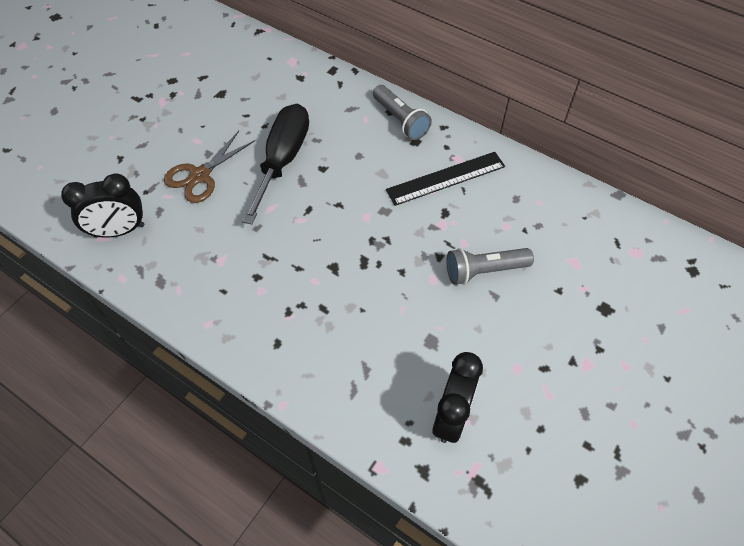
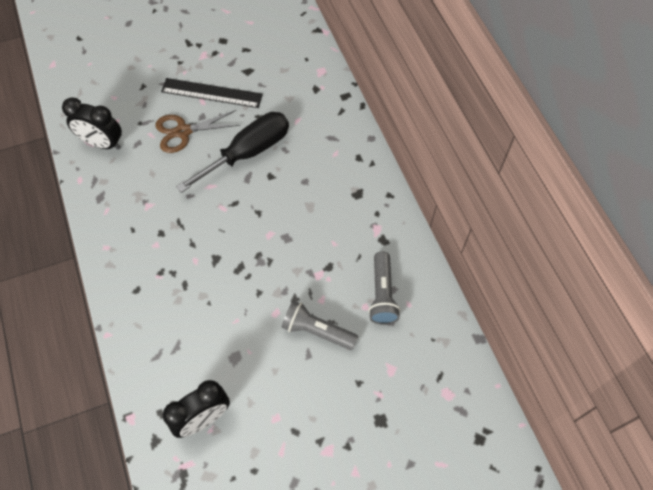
camera: 35 degrees right, 5 degrees up
(400, 120) = (361, 170): grey flashlight -> grey flashlight (382, 294)
(446, 178) = (353, 239): black ruler -> black ruler (212, 93)

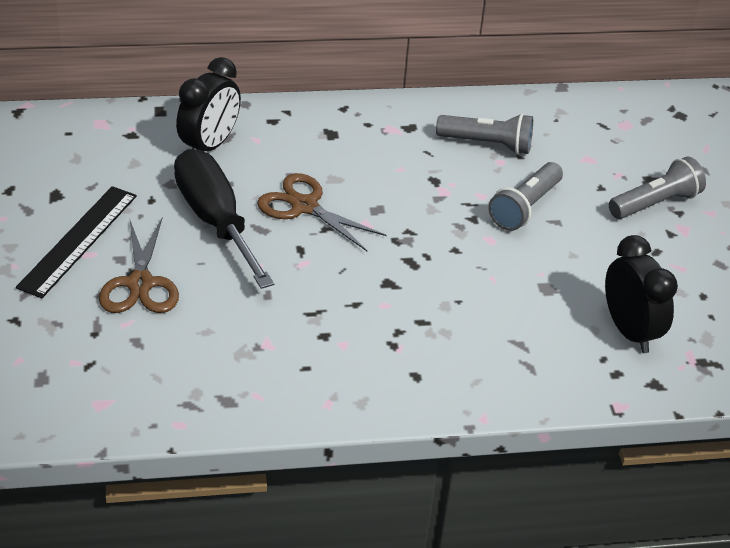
camera: 80 degrees left, 20 degrees down
(102, 143) = (115, 385): black clock -> black clock (210, 145)
(276, 196) = (304, 206): none -> brown scissors
(352, 426) = (655, 203): none -> grey flashlight

